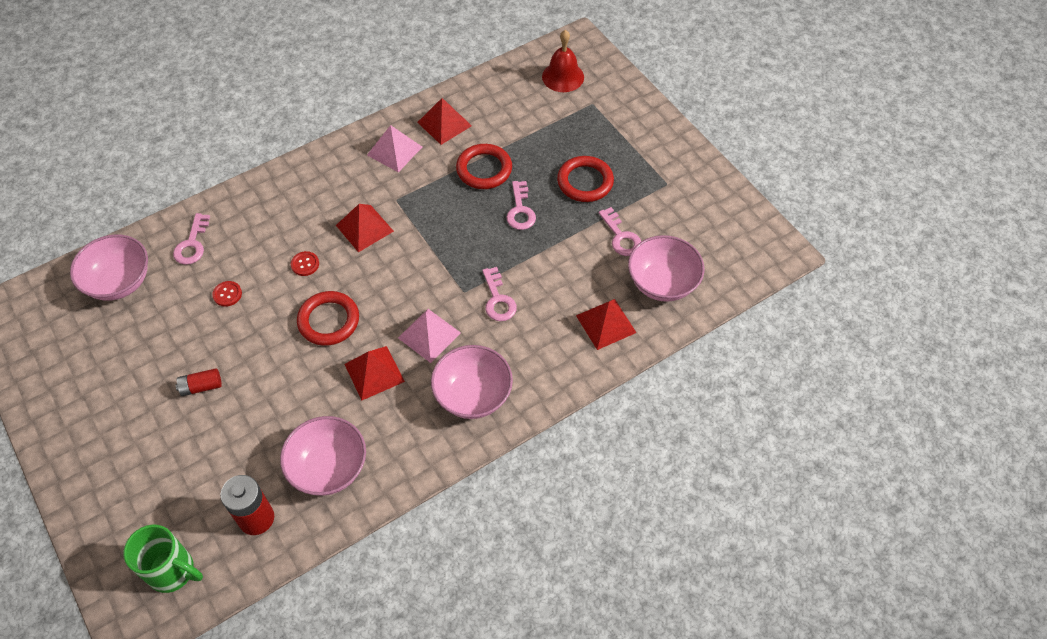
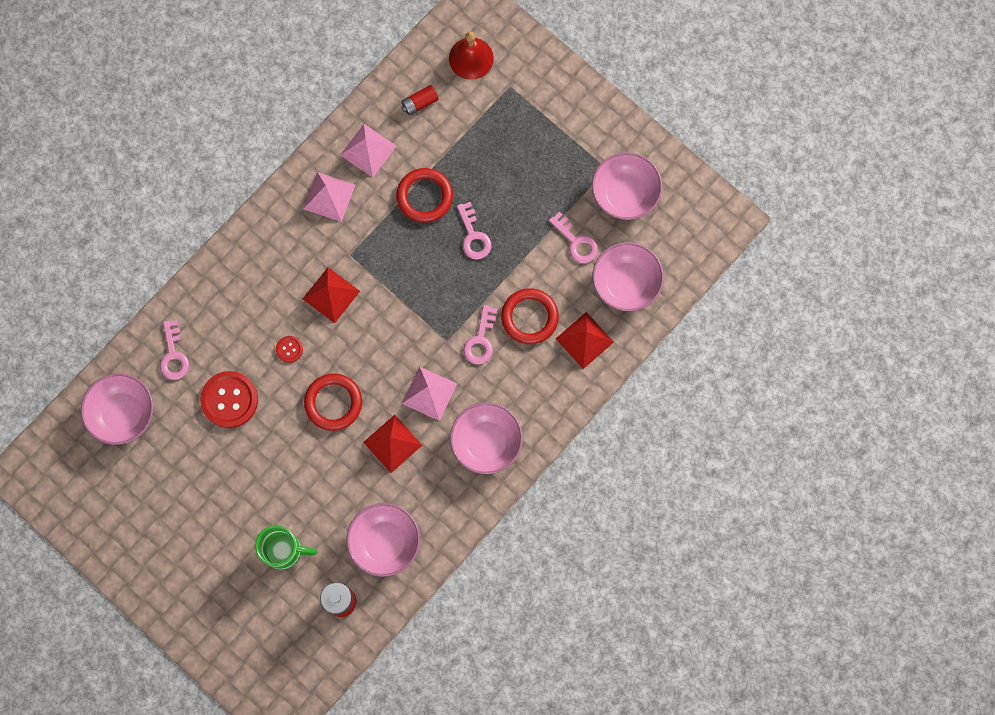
camera: 15 degrees left, 20 degrees up
(173, 571) = (291, 663): green mug -> green mug (284, 551)
(201, 387) = (244, 497): red battery -> red battery (420, 103)
(227, 294) = (229, 400): red button -> red button, size x2.10
(444, 124) = (368, 150): red pyramid -> pink pyramid
(498, 300) = (480, 340): pink key -> pink key turned 45 degrees clockwise
(585, 182) = (526, 186): red ring -> red ring (529, 317)
(680, 208) = (625, 194): none -> pink bowl

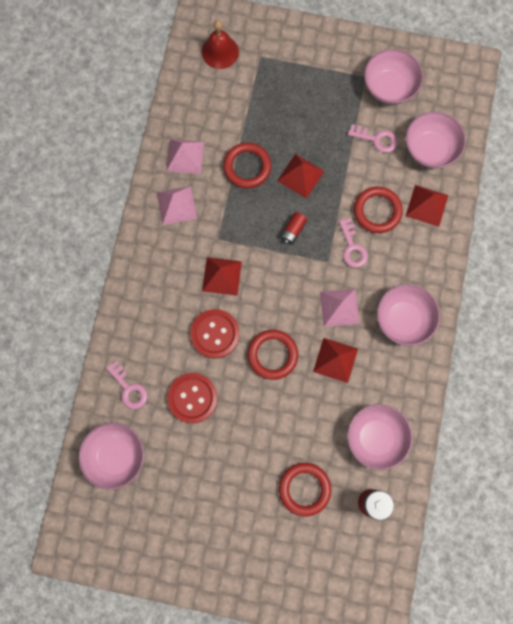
camera: 30 degrees left, 0 degrees up
(284, 551) = (304, 489): green mug -> red ring
(289, 349) = (215, 334): red button -> red button, size x2.10
(420, 103) = (202, 103): red battery -> red battery (293, 231)
(473, 236) = (300, 175): pink key -> red pyramid

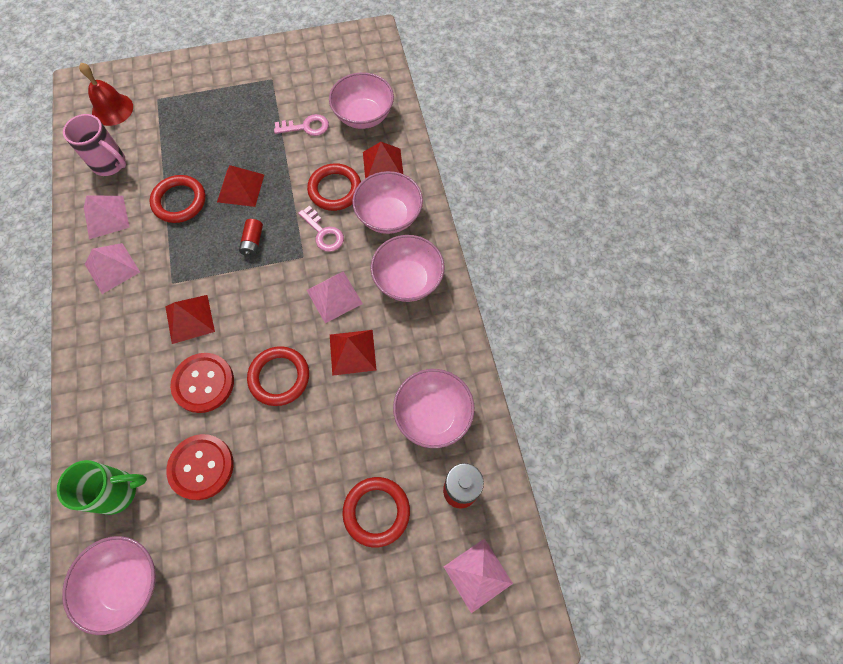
camera: 25 degrees left, 10 degrees down
(129, 389) = (118, 491): pink key -> green mug
(203, 106) = (110, 164): none -> pink mug
(357, 566) = (478, 574): none -> pink pyramid
(389, 87) = (300, 79): pink bowl -> pink bowl (389, 216)

